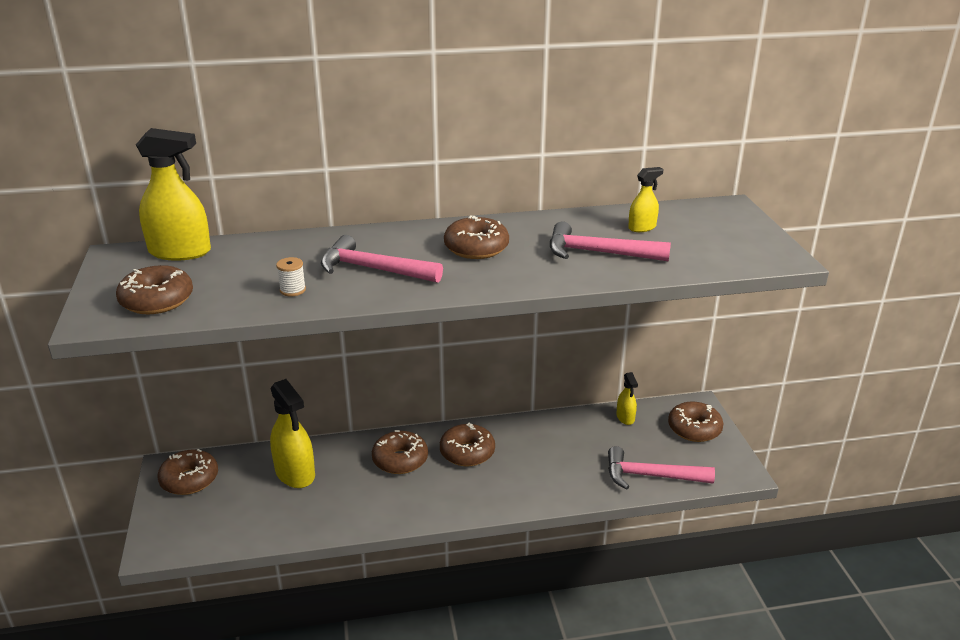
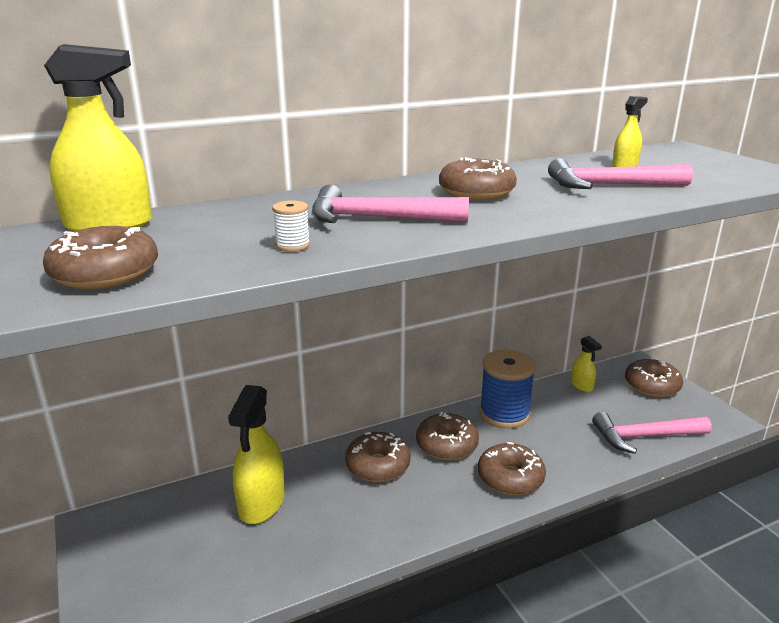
camera: 15 degrees left, 5 degrees down
(189, 480) = (128, 535): brown donut -> brown donut (510, 478)
(295, 473) = (261, 503): yellow spray bottle -> yellow spray bottle turned 60 degrees clockwise
(535, 433) = (504, 414): none -> blue spool

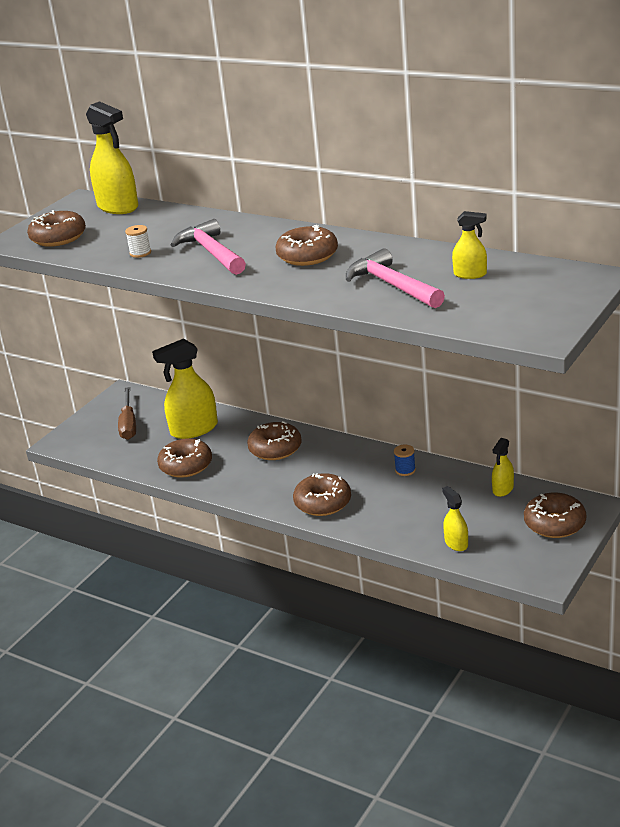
camera: 60 degrees right, 5 degrees up
(170, 550) = (128, 424): none -> brown screwdriver
(446, 445) = (331, 463): brown donut -> brown donut (186, 466)
(504, 414) = (405, 470): blue spool -> blue spool, size x0.42
(644, 437) = (456, 543): pink hammer -> yellow spray bottle

